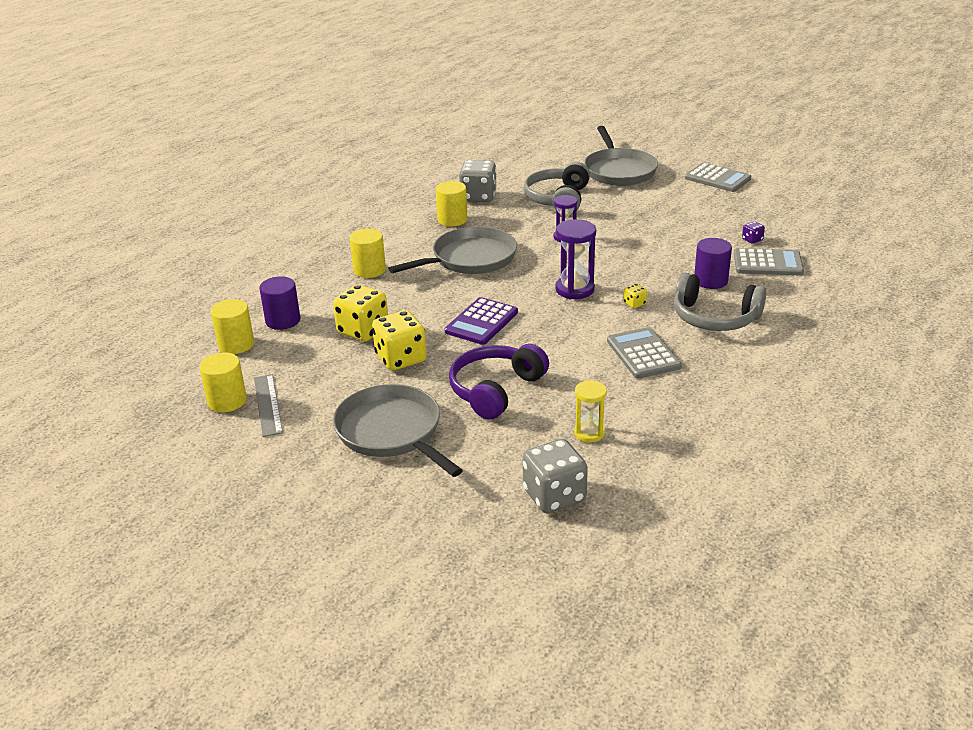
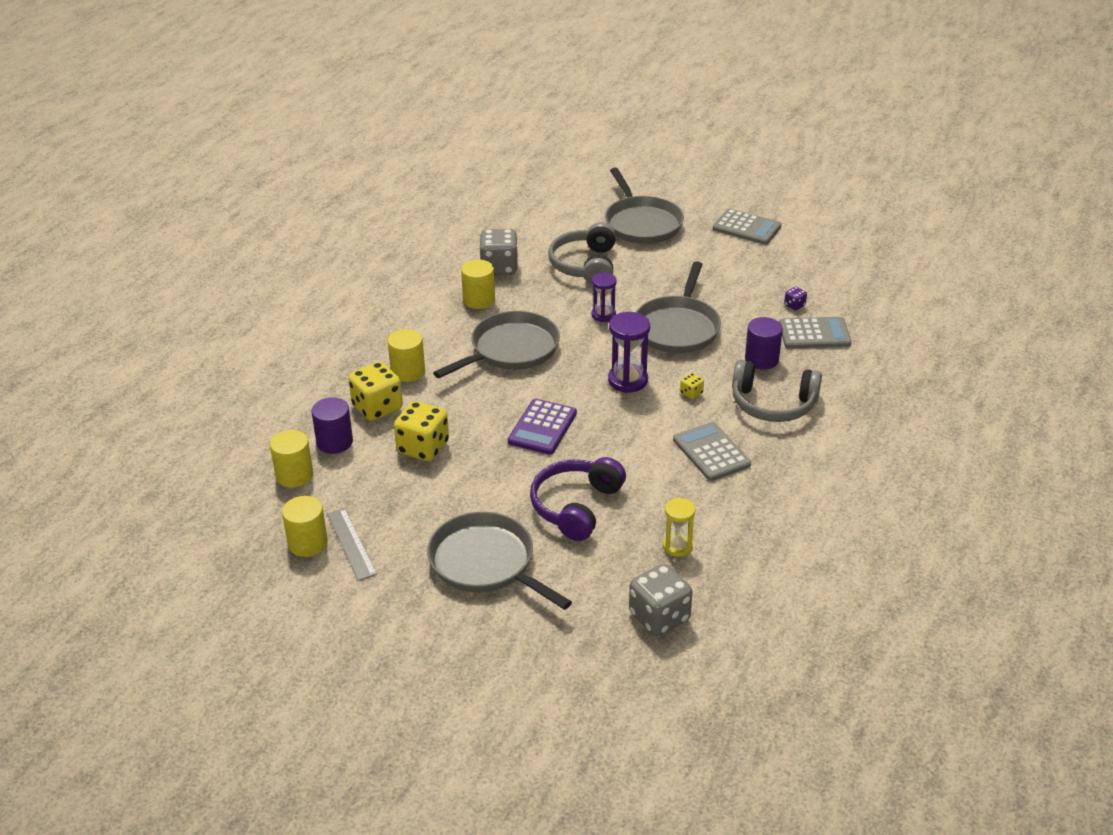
camera: 10 degrees left, 5 degrees up
(401, 359) = (471, 478): yellow dice -> yellow dice (377, 408)
(633, 251) = (677, 328): none -> grey pan

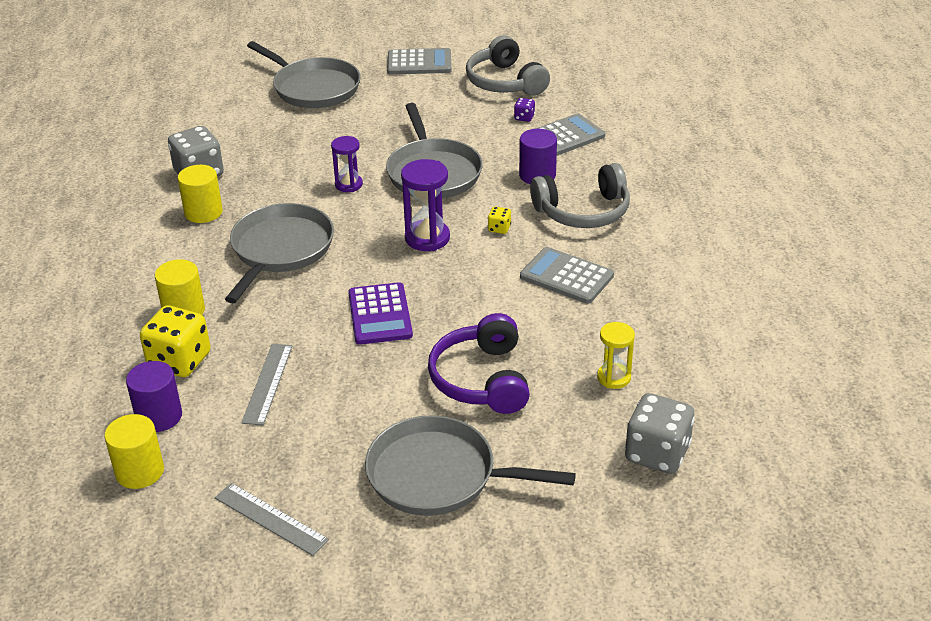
camera: 30 degrees left, 0 degrees up
(307, 543) = (218, 540): yellow cylinder -> none
(423, 448) = (268, 383): yellow dice -> grey ruler
(585, 265) = (289, 144): grey headphones -> grey headphones (504, 82)

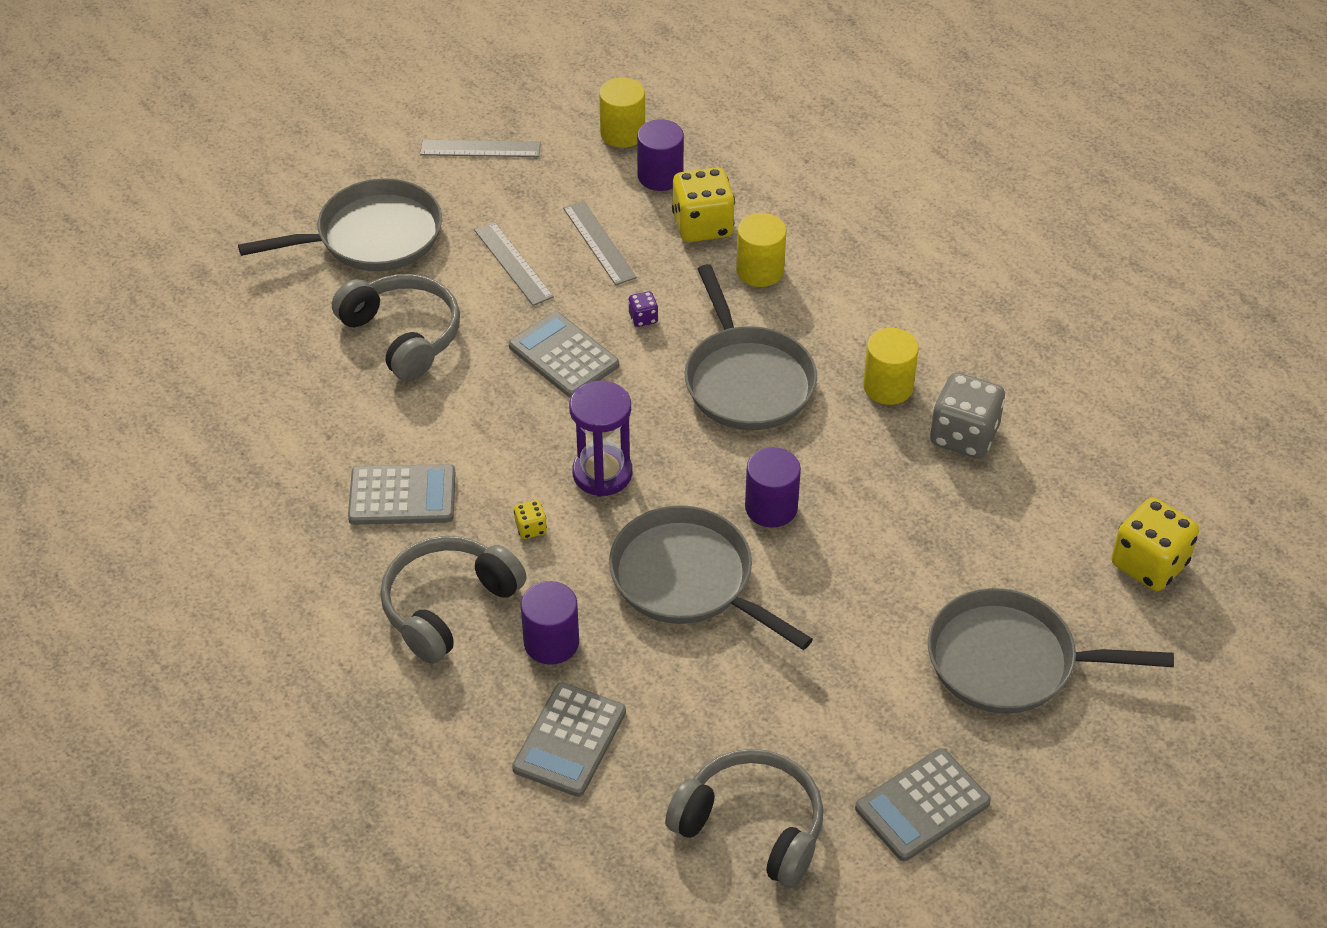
camera: 145 degrees right, 10 degrees up
(195, 94) = (1149, 564): none -> yellow dice
(348, 184) = (771, 507): purple hourglass -> purple cylinder
(348, 397) = (513, 263): none -> grey ruler
(380, 314) = (563, 356): purple calculator -> grey calculator
(481, 379) = (403, 335): purple headphones -> grey headphones
(524, 117) = (657, 754): purple dice -> purple dice (643, 318)
(614, 377) = (273, 395): yellow hourglass -> none
(657, 453) = (189, 339): grey dice -> none

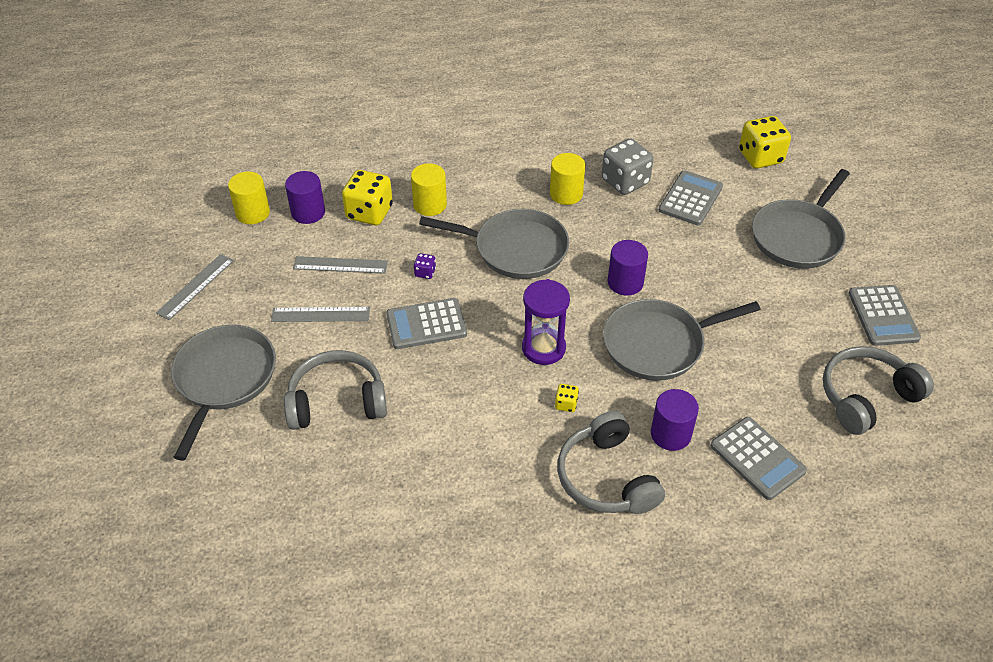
camera: 60 degrees left, 0 degrees up
(402, 496) = (489, 463): grey calculator -> grey calculator (690, 198)

